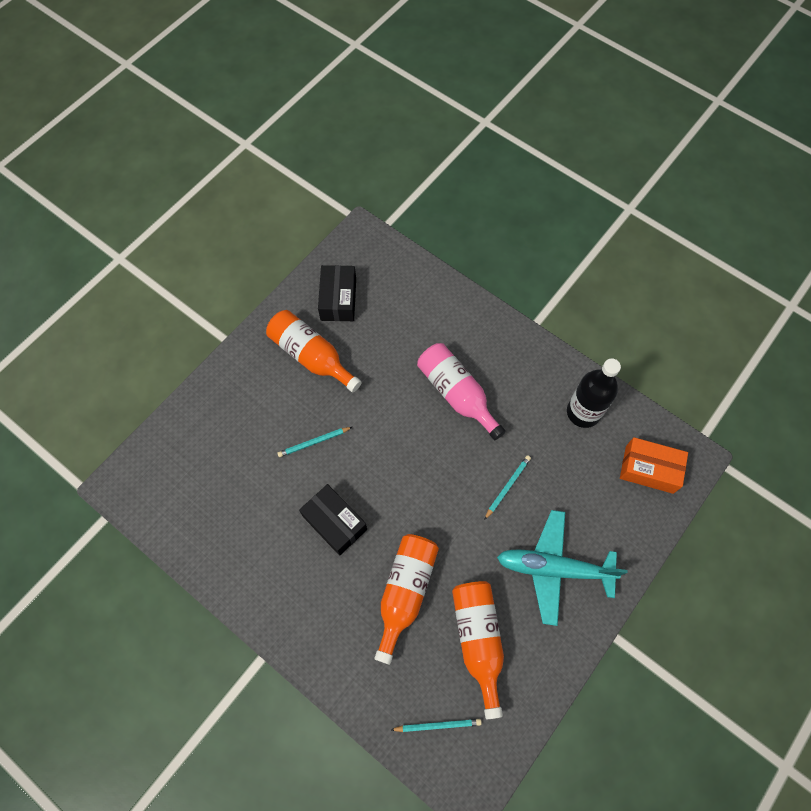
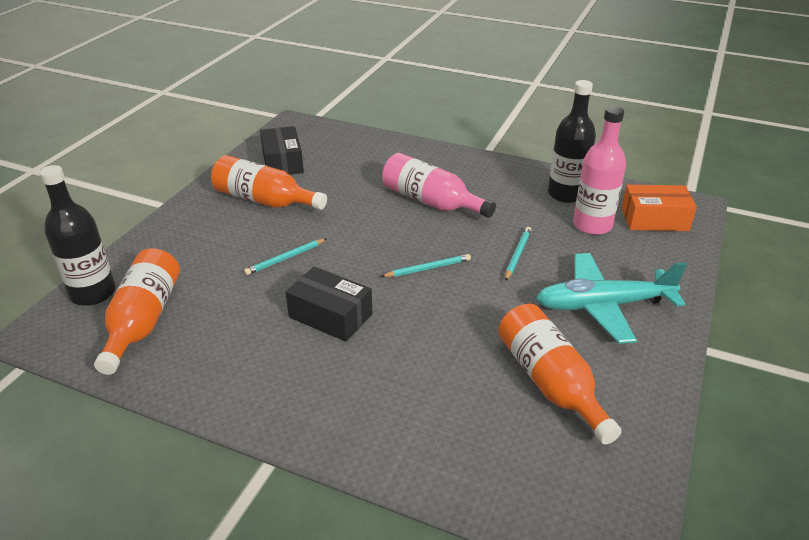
camera: 15 degrees left, 30 degrees down
(159, 448) = (93, 293): none -> black bottle
(405, 592) = (440, 357): orange bottle -> orange bottle (143, 320)
(437, 725) = (540, 478): turquoise pencil -> turquoise pencil (428, 268)
(588, 463) = (592, 225): none -> pink bottle

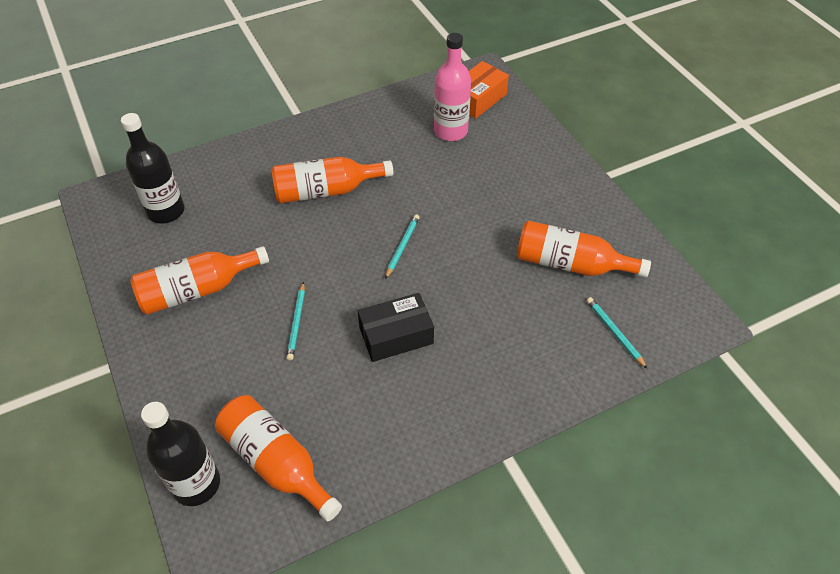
camera: 50 degrees left, 15 degrees up
(282, 162) = (151, 244): black box -> none
(431, 202) = (326, 191): pink bottle -> orange bottle
(517, 255) = (439, 190): turquoise pencil -> turquoise pencil (615, 333)
(566, 194) = (403, 117): black bottle -> black bottle (166, 211)
(603, 306) = (531, 188): turquoise plane -> none

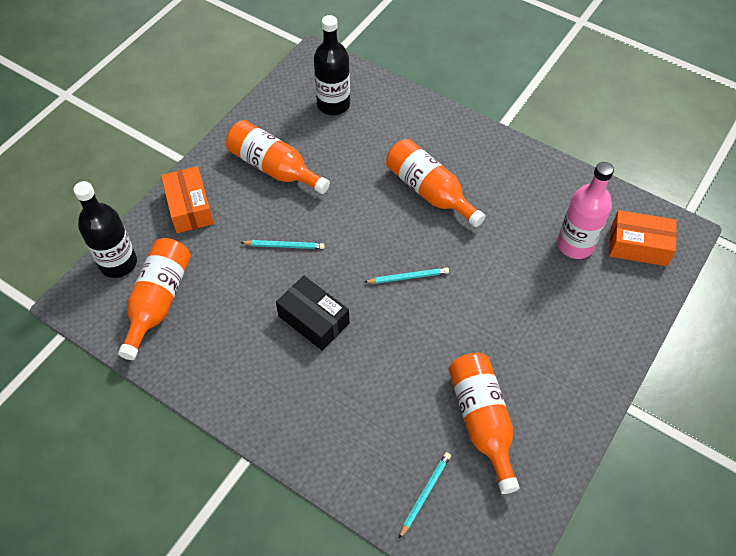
camera: 60 degrees right, 5 degrees up
(181, 384) = (189, 207): none -> orange box
(296, 322) = (284, 246): turquoise pencil -> turquoise pencil turned 150 degrees counterclockwise

